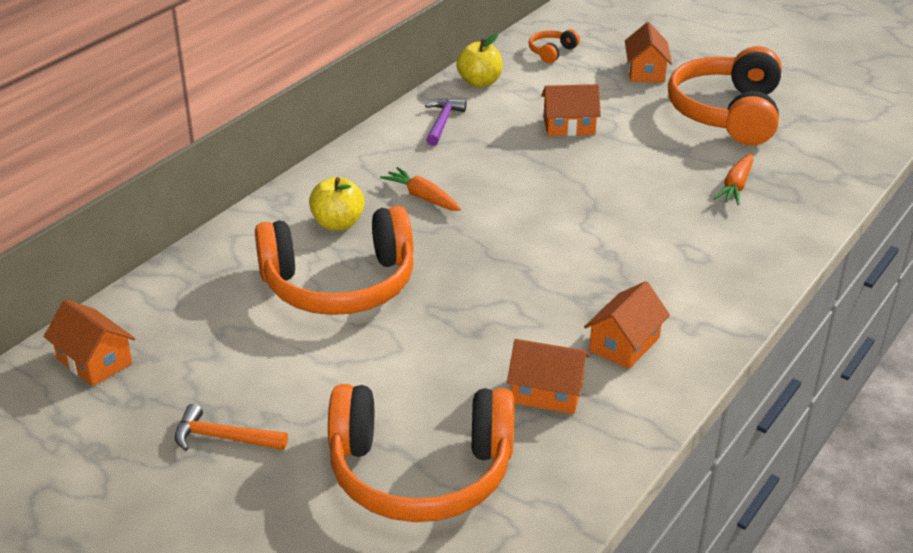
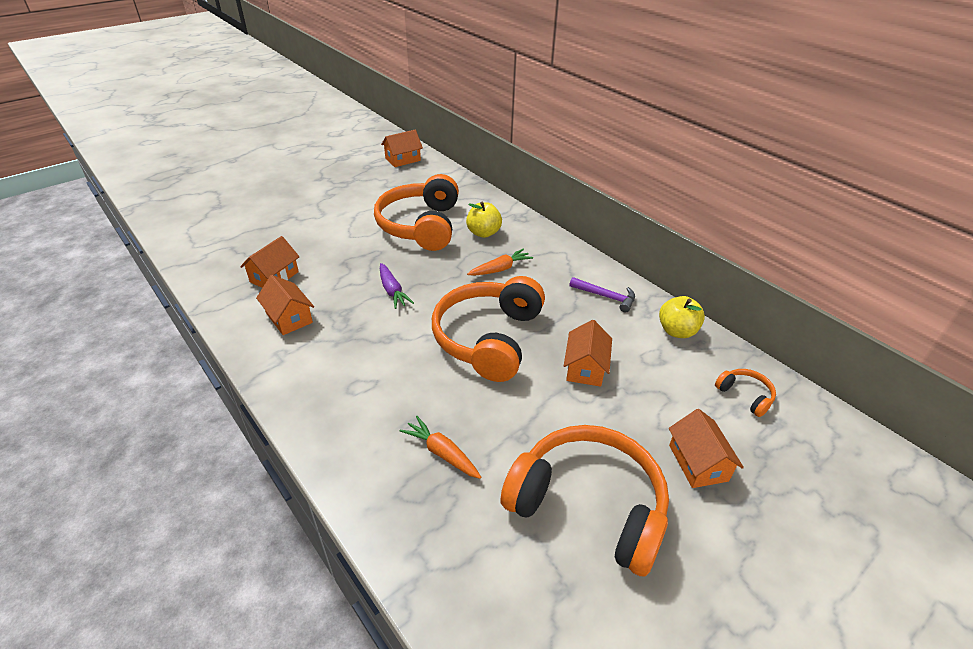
camera: 105 degrees right, 5 degrees up
(223, 438) = (325, 183): orange hammer -> none
(420, 472) = (256, 227): orange headphones -> orange headphones (488, 338)
(516, 272) = (392, 291): none -> purple carrot
(645, 72) = (698, 463): orange house -> orange house turned 60 degrees clockwise

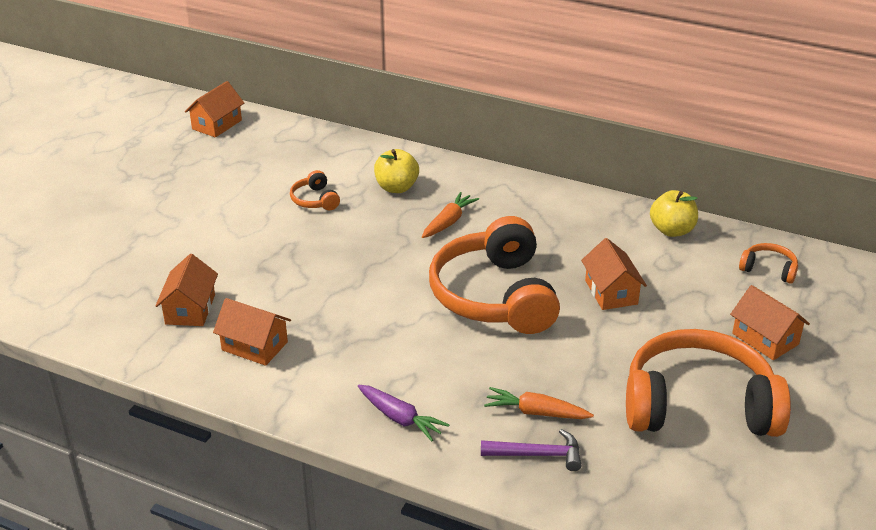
camera: 25 degrees left, 5 degrees down
(392, 291) = (348, 281): purple carrot -> purple carrot (400, 418)
(420, 226) = (314, 200): orange headphones -> orange headphones, size x0.42
(606, 297) = (581, 218): purple hammer -> purple hammer (537, 454)

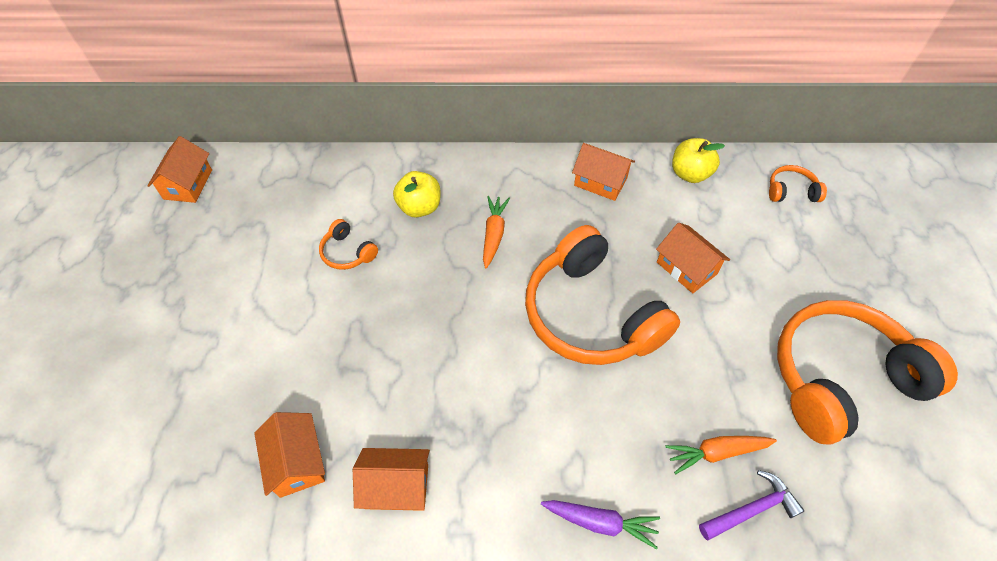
camera: 25 degrees left, 20 degrees up
(765, 339) = (839, 274): orange house -> orange house (600, 182)

